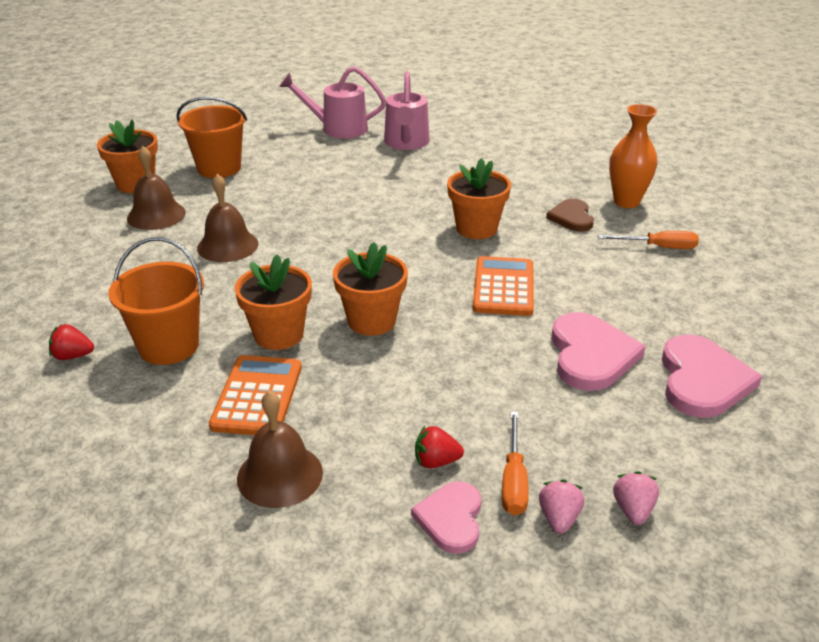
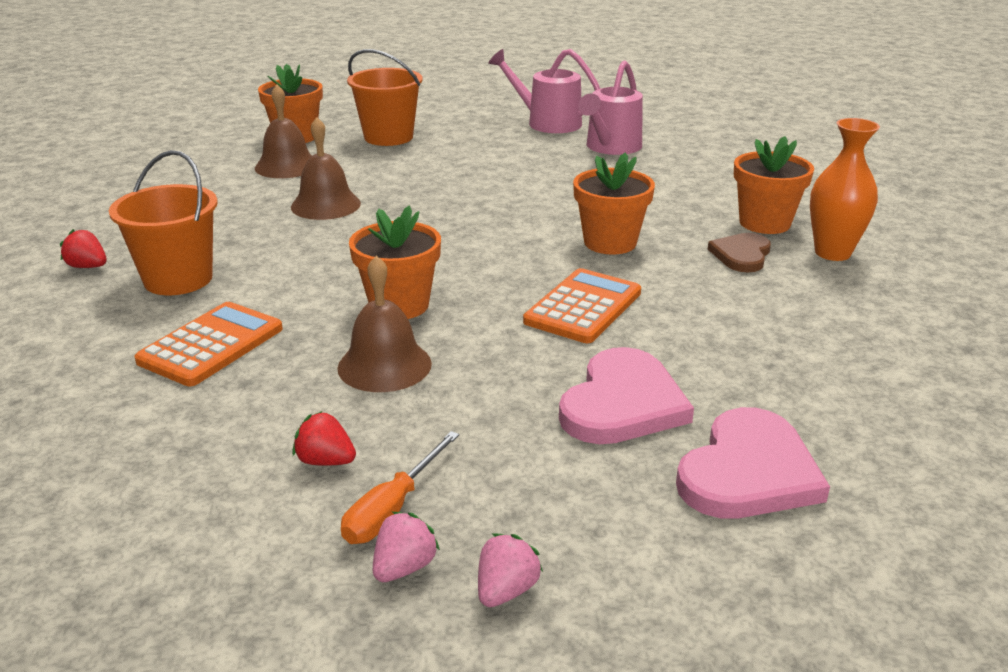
camera: 25 degrees right, 5 degrees down
(279, 334) = (291, 295): orange flower pot -> orange flower pot (764, 223)
(280, 475) = (155, 424): brown bell -> brown bell (384, 365)
(451, 518) = (281, 524): pink heart -> none
(658, 247) = (830, 310): orange screwdriver -> none

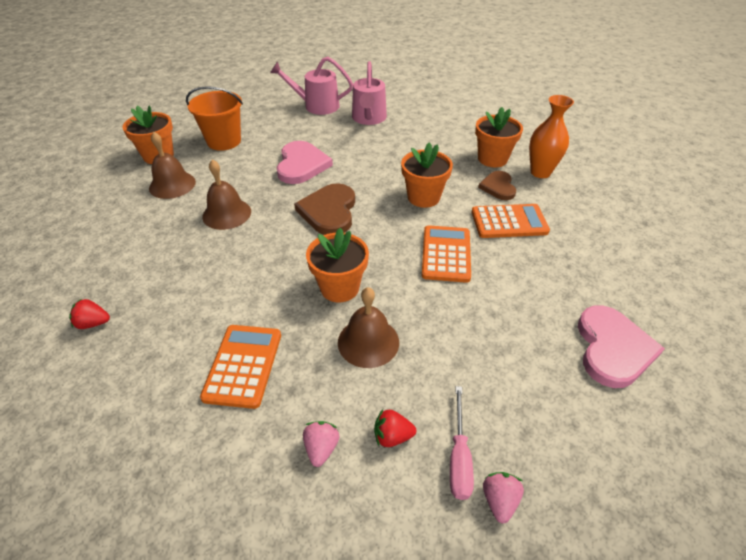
camera: 25 degrees left, 15 degrees up
(178, 279) = (173, 313): orange bucket -> none
(392, 508) = (459, 457): orange screwdriver -> pink screwdriver
(459, 229) = (329, 211): none -> brown heart
(506, 590) = (563, 491): pink strawberry -> pink strawberry (321, 448)
(622, 403) = (519, 322): pink heart -> pink heart (301, 165)
(719, 296) = (509, 222): none -> orange calculator

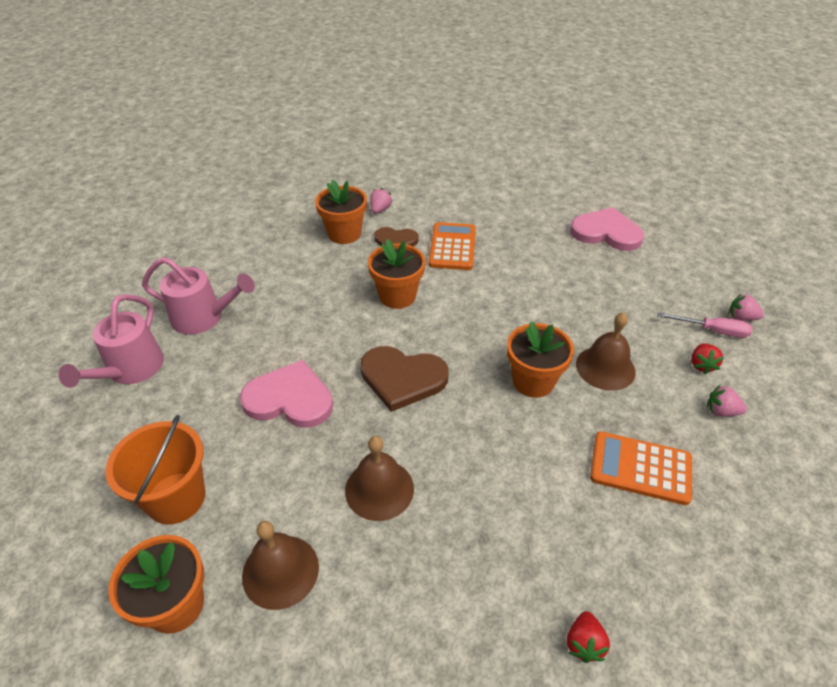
camera: 80 degrees left, 0 degrees up
(446, 254) = (492, 296): orange calculator -> none
(540, 172) = (380, 210): orange vase -> pink strawberry

